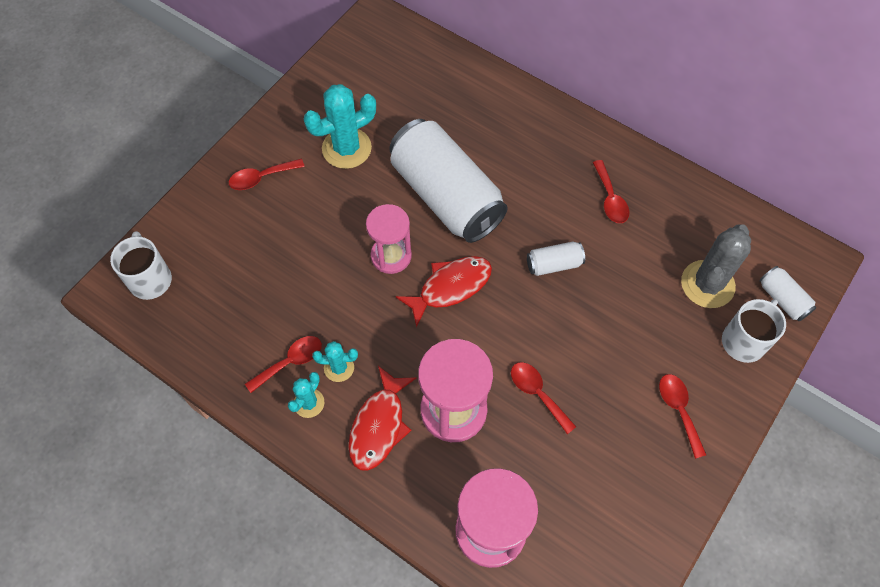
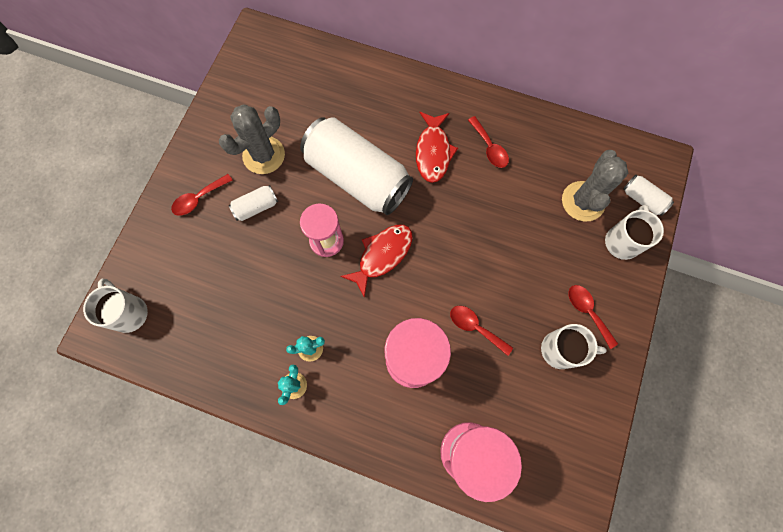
camera: 15 degrees left, 10 degrees up
(290, 362) = (269, 354): red spoon -> none
(346, 148) = (264, 155): turquoise cactus -> grey cactus
(379, 425) = (356, 389): red fish -> red fish (433, 152)
(554, 264) = (459, 215): white can -> white can (256, 207)
(634, 445) = (561, 350): none -> white mug

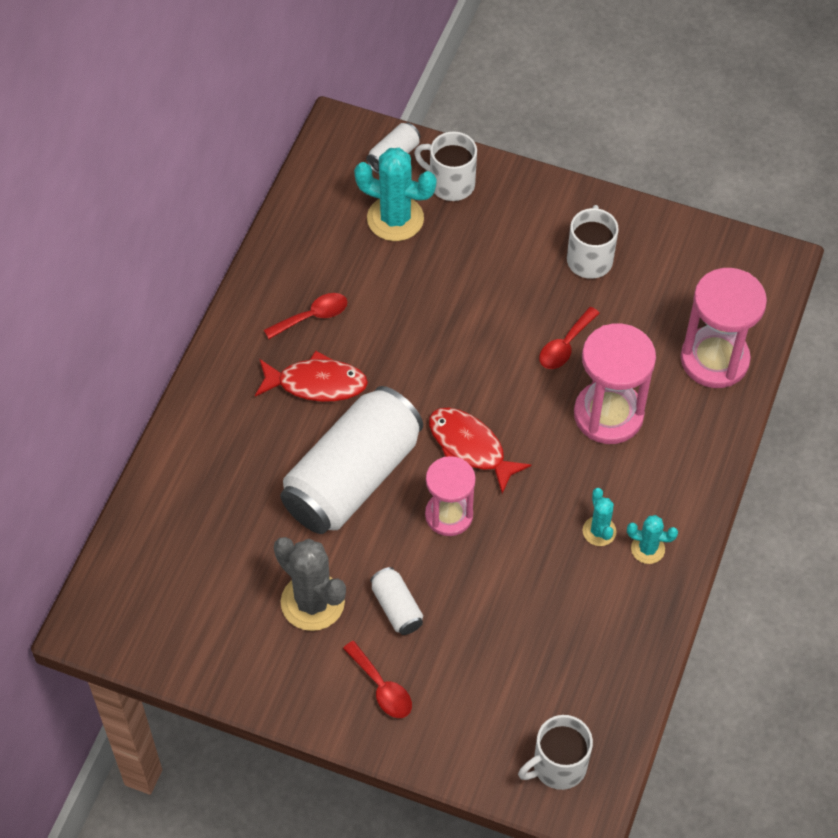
camera: 90 degrees left, 15 degrees down
(583, 201) = (395, 218): grey cactus -> turquoise cactus
(587, 312) = (542, 228): red spoon -> none

